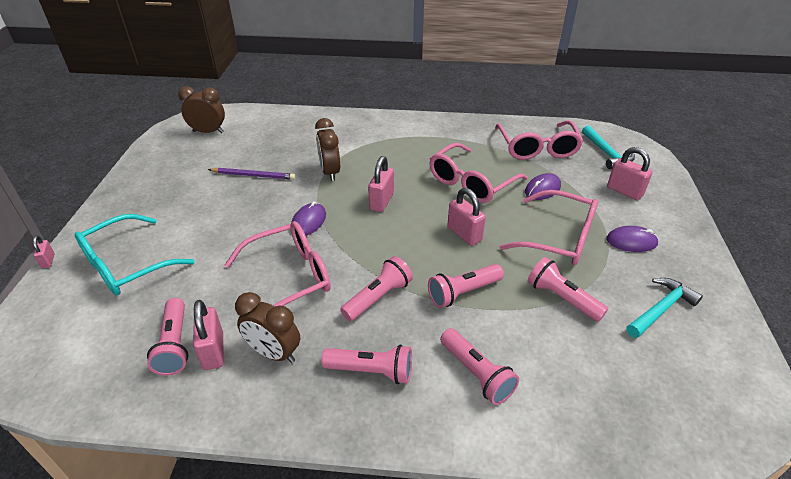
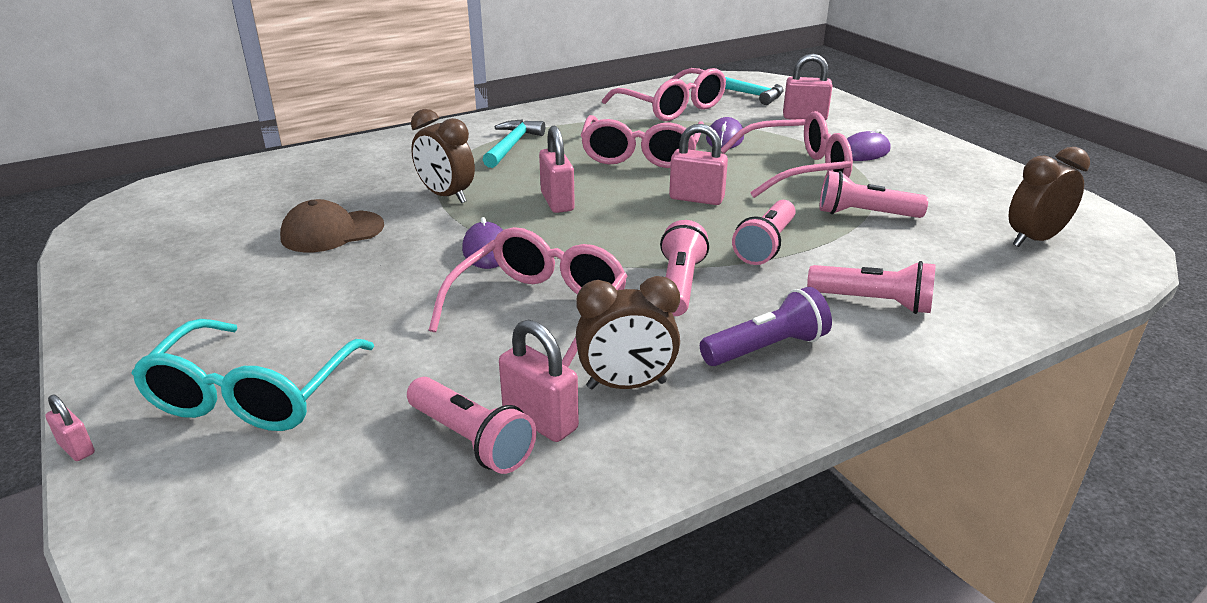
camera: 35 degrees left, 10 degrees down
(208, 132) = (179, 209): brown clock -> brown clock (1034, 240)
(253, 175) = (332, 232): purple pencil -> brown cap
(372, 371) = (766, 348): pink flashlight -> purple flashlight
(661, 309) = (955, 190): turquoise hammer -> turquoise hammer (512, 145)

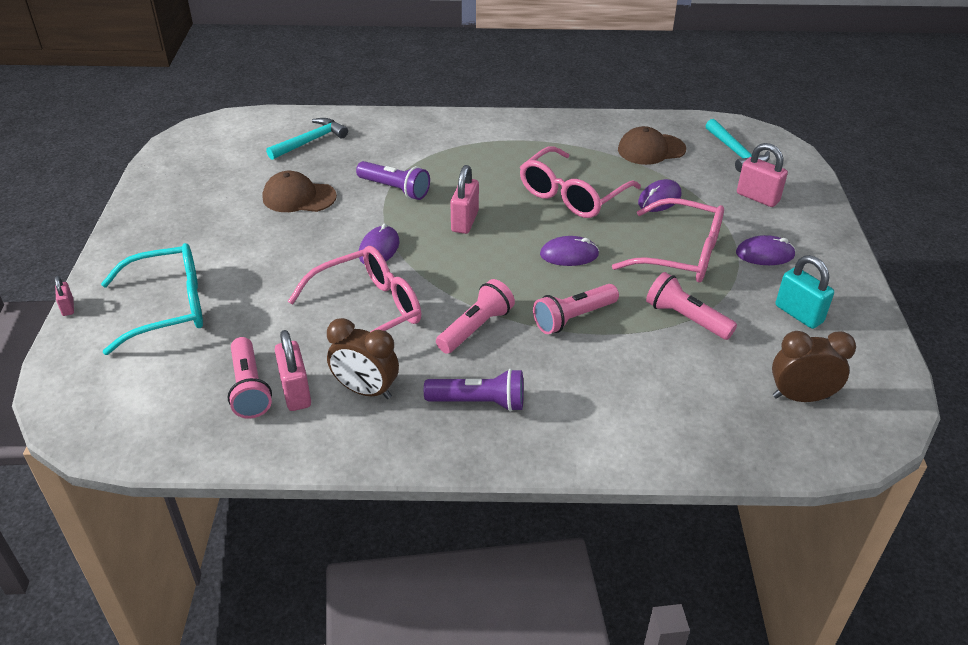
camera: 30 degrees right, 10 degrees up
(253, 393) = (168, 308): turquoise glasses -> turquoise glasses turned 150 degrees counterclockwise
(446, 196) = (395, 189): brown clock -> purple flashlight
(512, 145) = (484, 153): turquoise hammer -> turquoise hammer (310, 141)
(671, 107) = (651, 149): pink glasses -> brown cap
(696, 198) = (569, 254): pink padlock -> purple mouse
(873, 302) = (595, 398): pink flashlight -> none
(947, 183) = (799, 314): none -> turquoise padlock

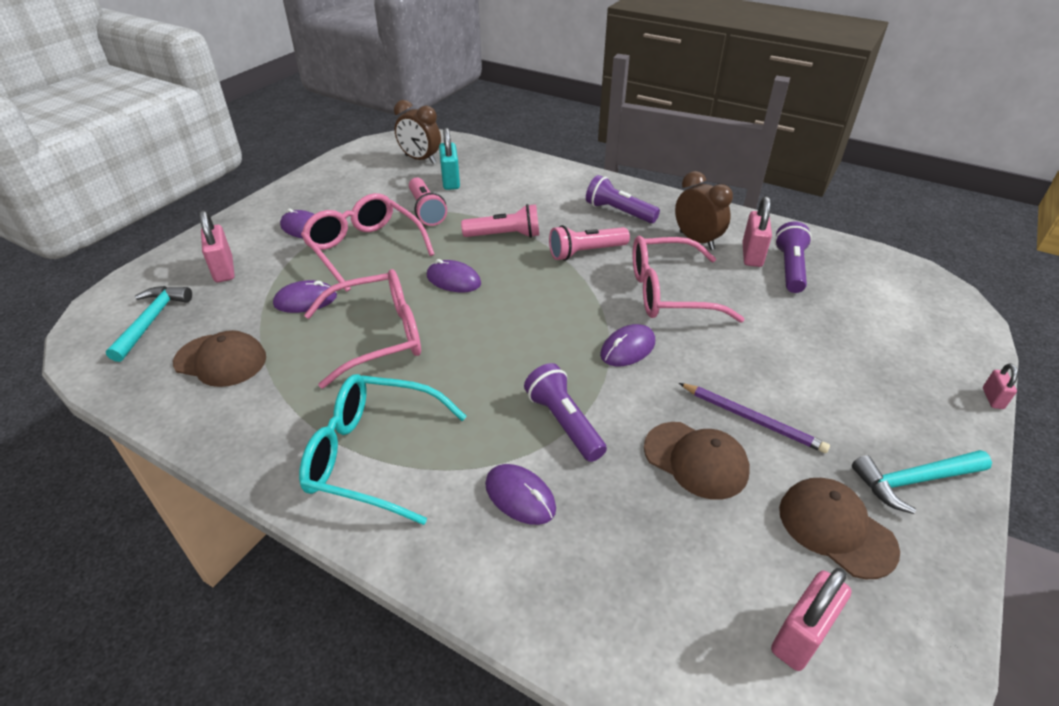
camera: 150 degrees left, 0 degrees up
(168, 308) = (872, 360): turquoise glasses -> turquoise glasses (374, 455)
(205, 191) = (836, 529): none -> brown cap
(249, 388) = (790, 268): pink flashlight -> purple flashlight
(265, 231) = (752, 419): none -> purple pencil
(310, 141) = (640, 584): turquoise hammer -> turquoise hammer (913, 481)
(395, 151) = (520, 496): none -> purple mouse
(465, 221) = (517, 347): pink padlock -> pink padlock (801, 636)
(799, 314) = (350, 190): turquoise padlock -> turquoise padlock (450, 181)

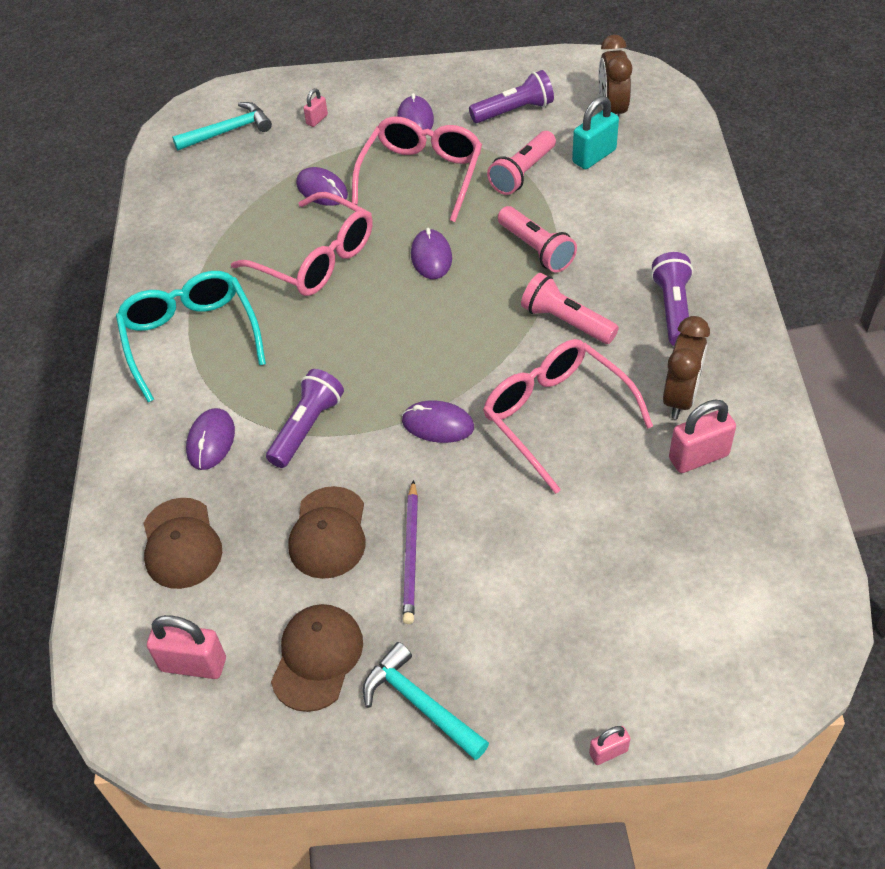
camera: 60 degrees right, 10 degrees up
(221, 360) = (218, 196): brown cap -> brown cap (181, 544)
(224, 270) = (317, 120): pink padlock -> pink padlock, size x0.54
(790, 268) = (704, 500): purple flashlight -> purple flashlight (514, 111)

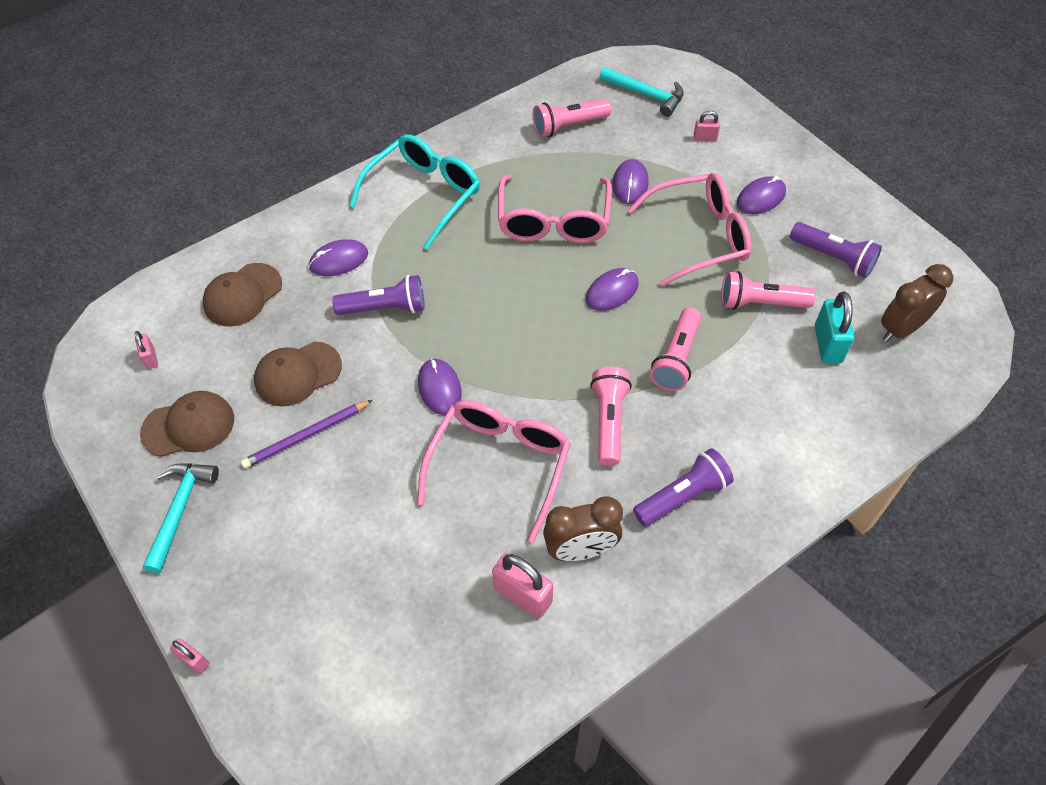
camera: 55 degrees right, 5 degrees up
(193, 664) = (150, 358): pink padlock -> pink padlock, size x0.54
(211, 197) = (568, 126): none -> pink flashlight
(594, 156) = (827, 344): turquoise padlock -> turquoise padlock turned 75 degrees clockwise

